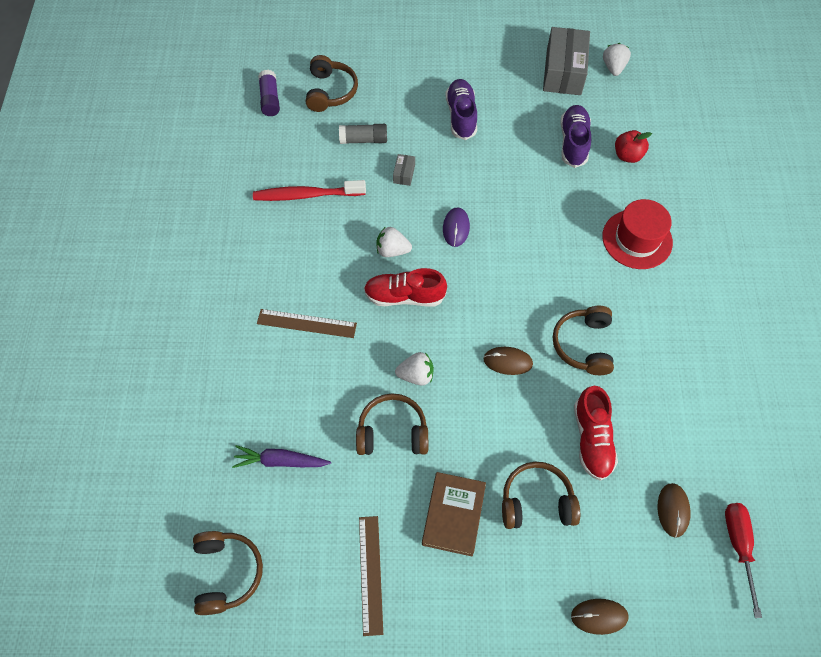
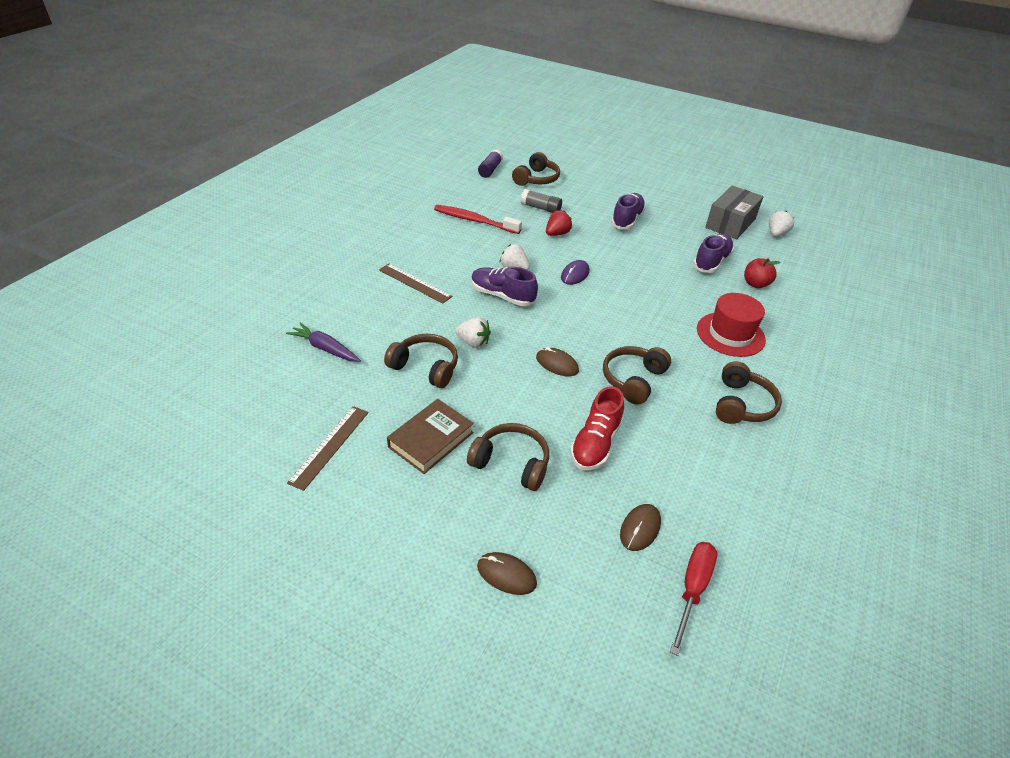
camera: 25 degrees right, 20 degrees down
(227, 572) = (224, 394): brown headphones -> brown headphones (742, 404)
(404, 174) = (557, 234): grey box -> red strawberry
(404, 296) = (502, 296): red shoe -> purple shoe

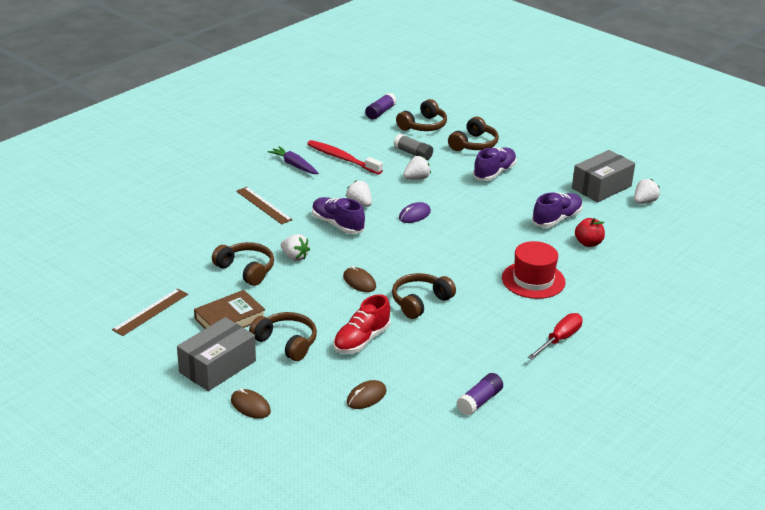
camera: 15 degrees right, 10 degrees down
(325, 348) = (169, 246): purple carrot -> purple carrot (294, 165)
(441, 517) = (217, 366): none -> grey box
(557, 234) = (416, 178): red strawberry -> white strawberry
(692, 589) = (385, 436): red screwdriver -> red screwdriver (559, 339)
(742, 404) = (506, 332): brown headphones -> brown headphones (474, 144)
(768, 508) = (479, 401): none -> purple glue stick

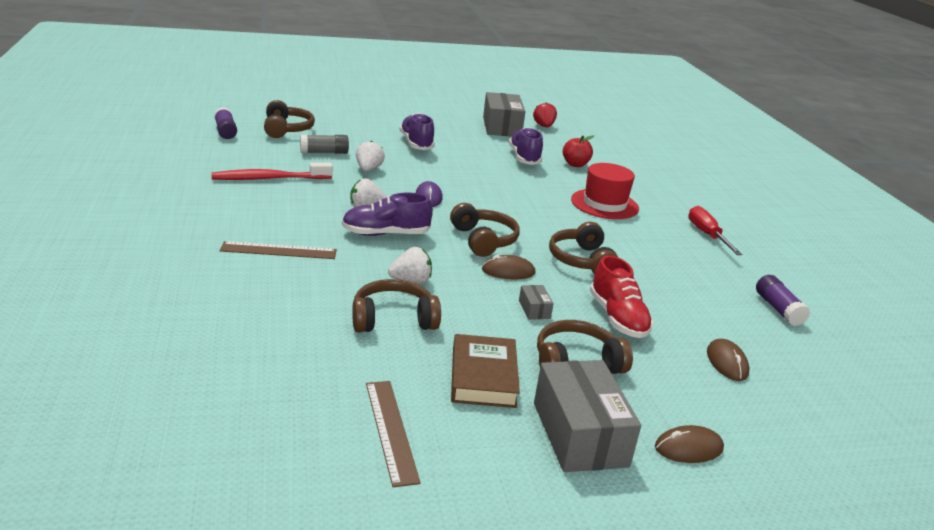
camera: 55 degrees left, 5 degrees down
(294, 165) = (233, 202): purple carrot -> none
(326, 308) = (534, 309): none -> grey box
(474, 144) = (357, 129): brown headphones -> brown headphones (483, 240)
(644, 202) = (544, 126): white strawberry -> red strawberry

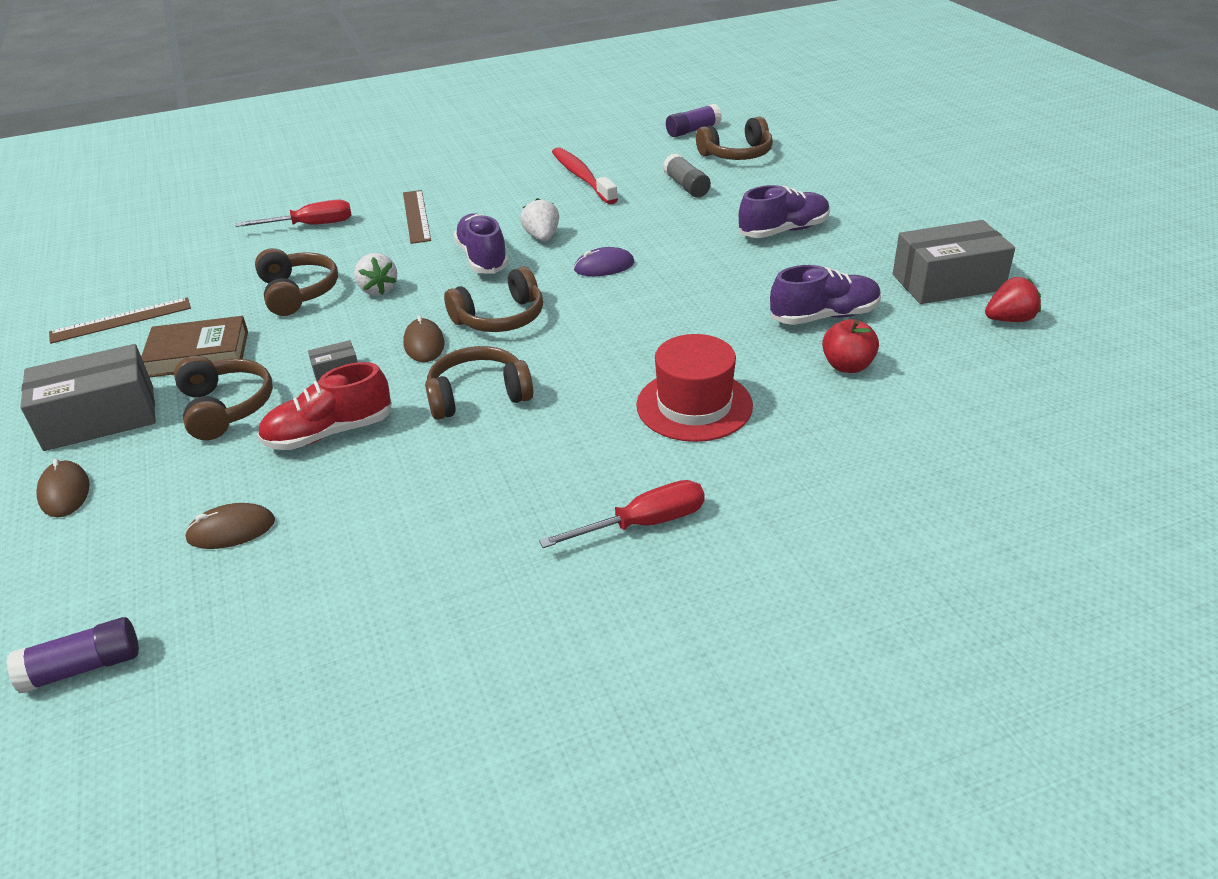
camera: 85 degrees right, 10 degrees up
(248, 304) = (311, 225): none -> red screwdriver
(368, 169) = (658, 218): white strawberry -> none
(778, 309) = (392, 599): purple glue stick -> purple glue stick (83, 667)

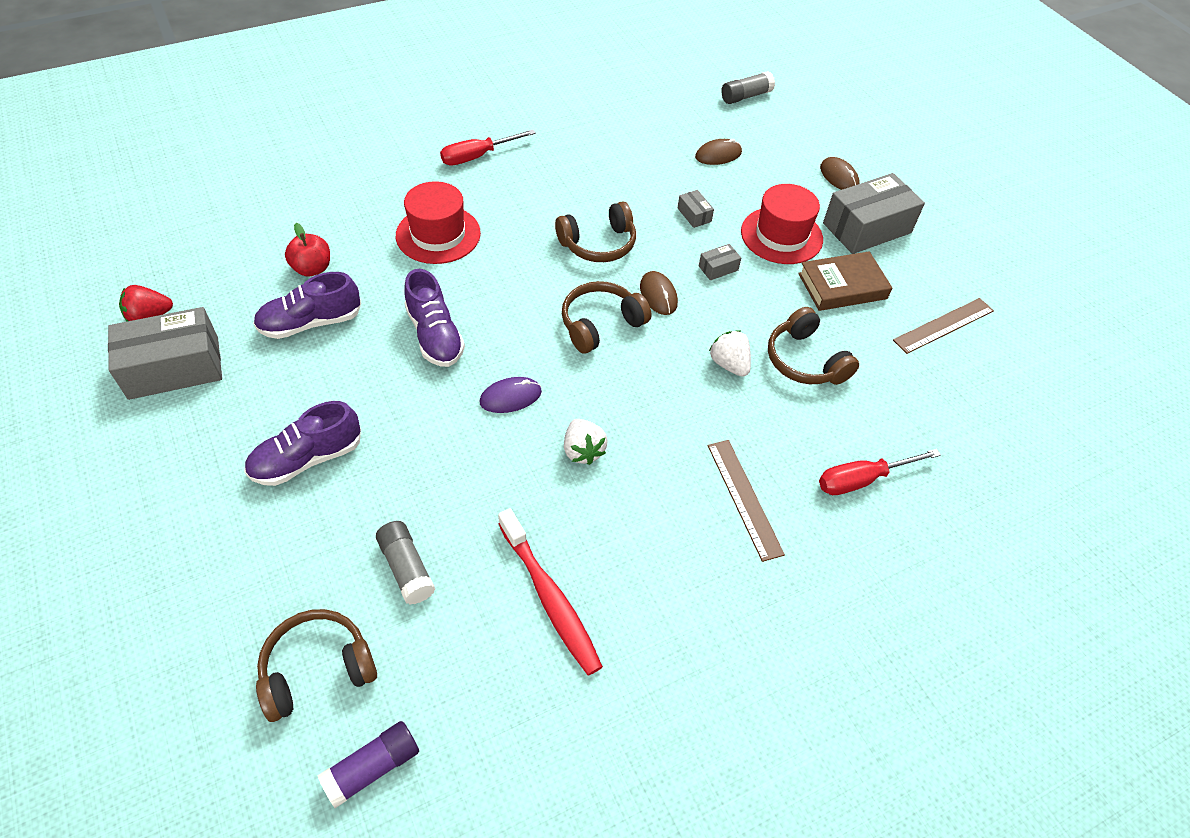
camera: 170 degrees right, 15 degrees up
(83, 667) = (745, 96): purple glue stick -> grey glue stick
(226, 408) = (781, 235): brown headphones -> red hat
(329, 433) = (694, 215): red shoe -> grey box
(482, 258) = (640, 412): purple shoe -> purple shoe (435, 335)

